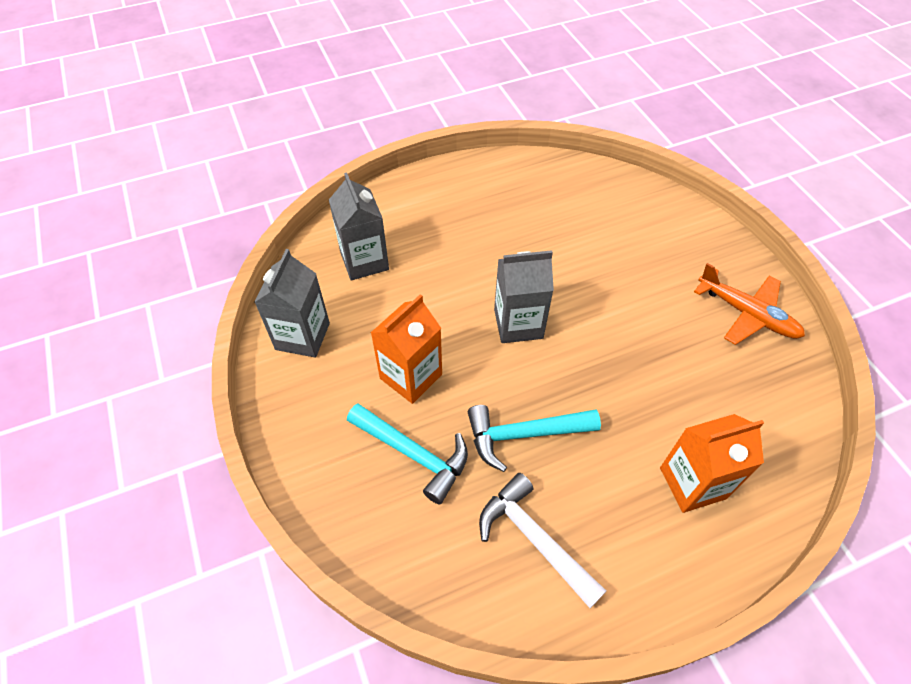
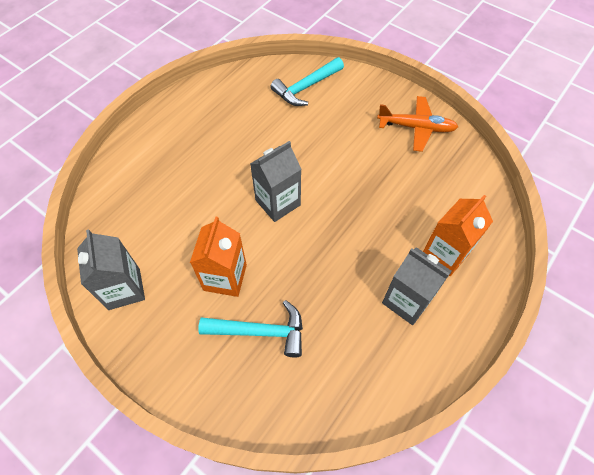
camera: 30 degrees left, 5 degrees up
(364, 261) = (137, 208): grey carton -> grey carton (407, 301)
(524, 434) = (326, 278): turquoise hammer -> turquoise hammer (306, 87)
(534, 538) = (373, 343): white hammer -> none

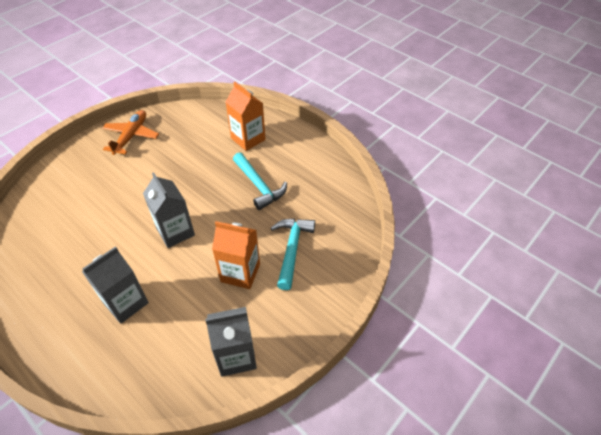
camera: 85 degrees left, 10 degrees down
(306, 87) = (49, 202): turquoise hammer -> turquoise hammer (259, 186)
(407, 301) = (279, 163): grey carton -> grey carton (126, 303)

